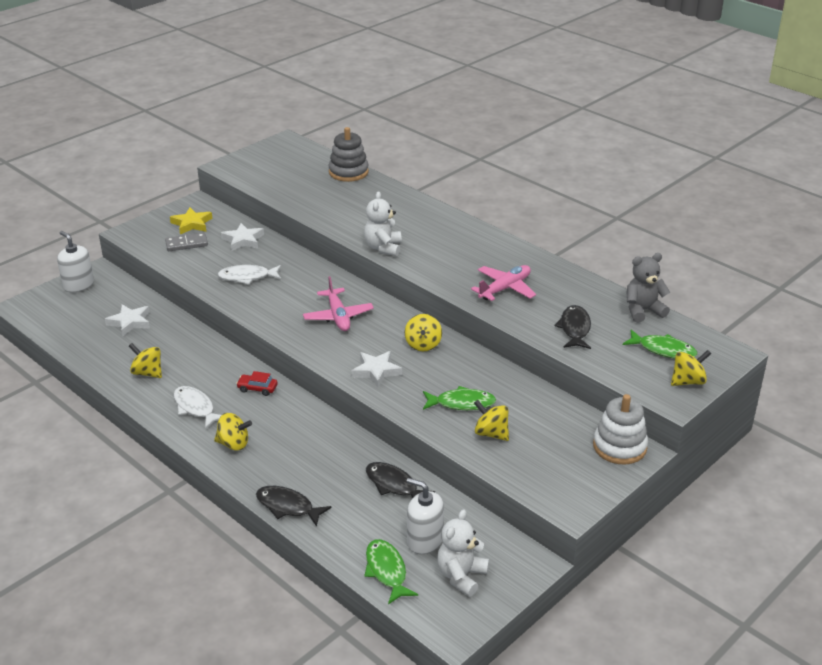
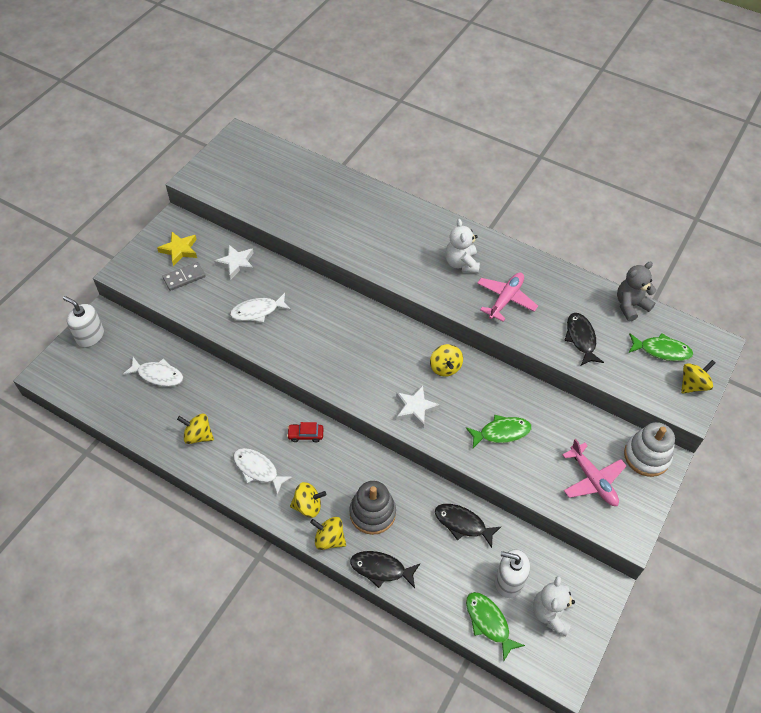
camera: 15 degrees left, 20 degrees up
(130, 322) = (158, 375): white star -> white fish
(338, 316) = (358, 346): pink plane -> pink plane (592, 480)
(348, 172) = (314, 169): grey stacking toy -> grey stacking toy (372, 513)
(383, 248) = (380, 265): white teddy bear -> white teddy bear (461, 263)
(491, 433) = (537, 463): yellow spinning top -> yellow spinning top (329, 539)

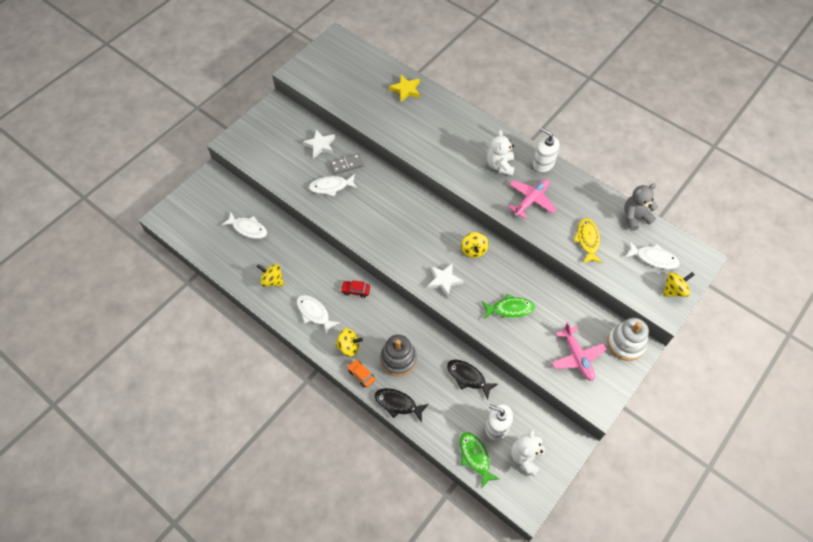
camera: 10 degrees right, 5 degrees up
(90, 336) = (200, 191): white soap dispenser -> white soap dispenser (543, 163)
(179, 250) = (277, 129): yellow star -> yellow star (406, 90)
(184, 278) = (277, 153): grey domino -> grey domino (346, 165)
(329, 539) = (361, 375): yellow spinning top -> orange car
(581, 338) = (587, 240): black fish -> yellow fish
(661, 351) = (653, 258): green fish -> white fish

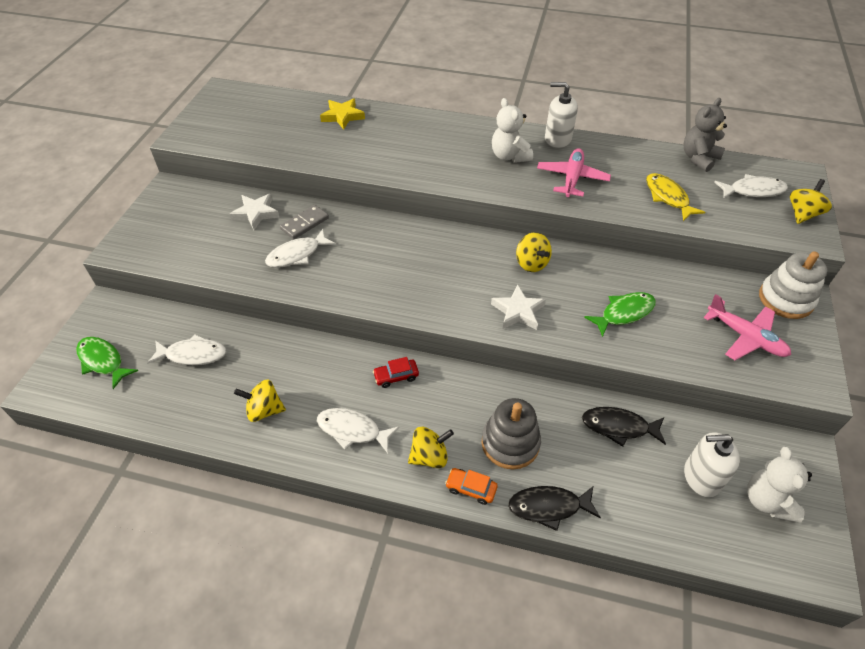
camera: 25 degrees left, 10 degrees down
(475, 457) = (704, 533): green fish -> green fish (103, 361)

